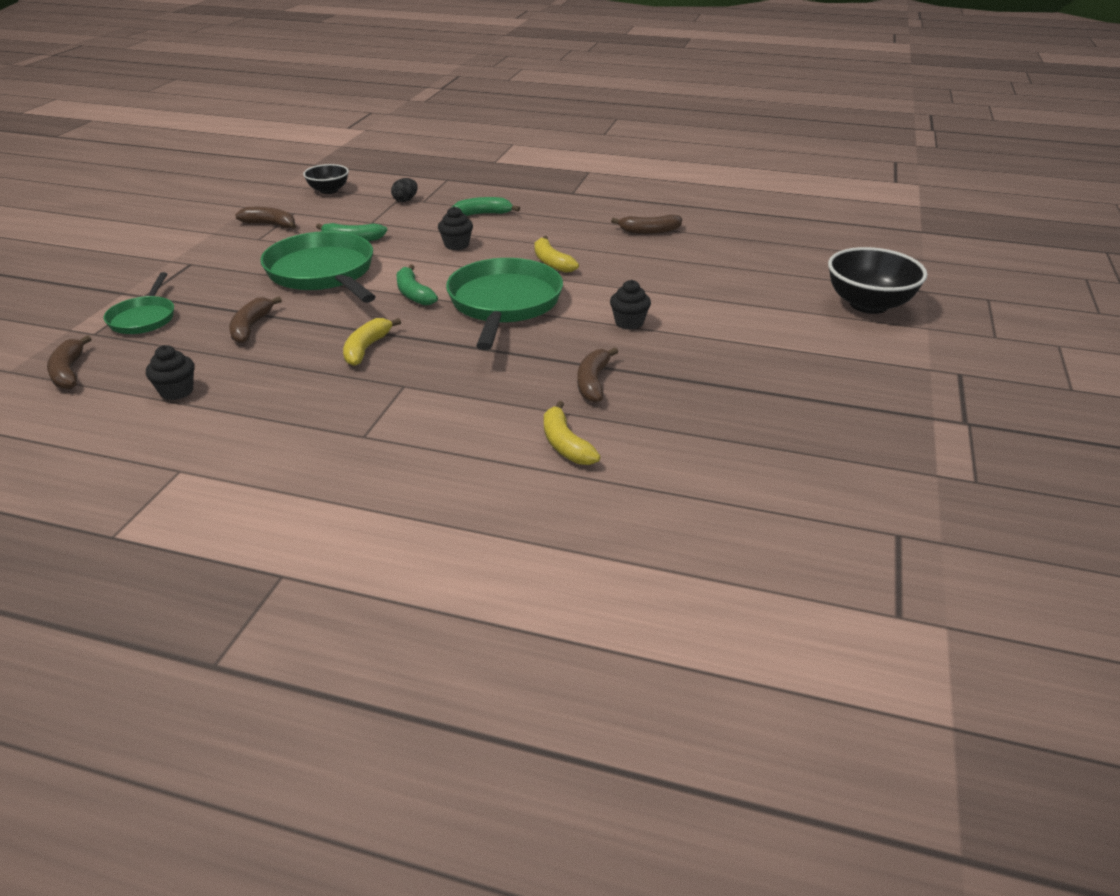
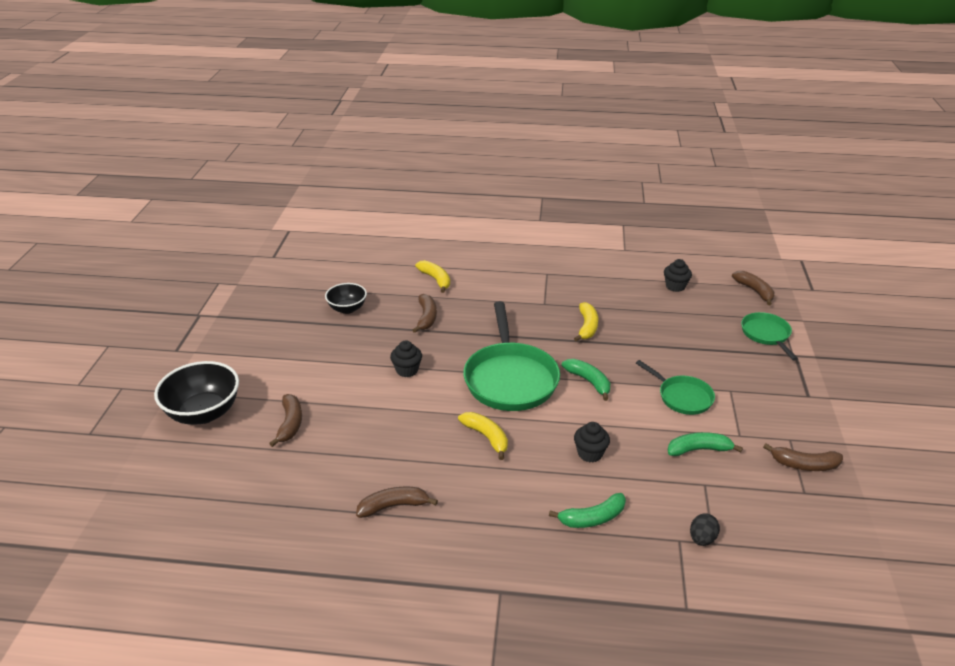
camera: 170 degrees right, 0 degrees up
(251, 327) = (682, 335): brown banana -> brown banana (290, 424)
(323, 273) = (682, 397): green pan -> green pan, size x0.55
(329, 191) = (814, 550): black bowl -> black bowl (347, 309)

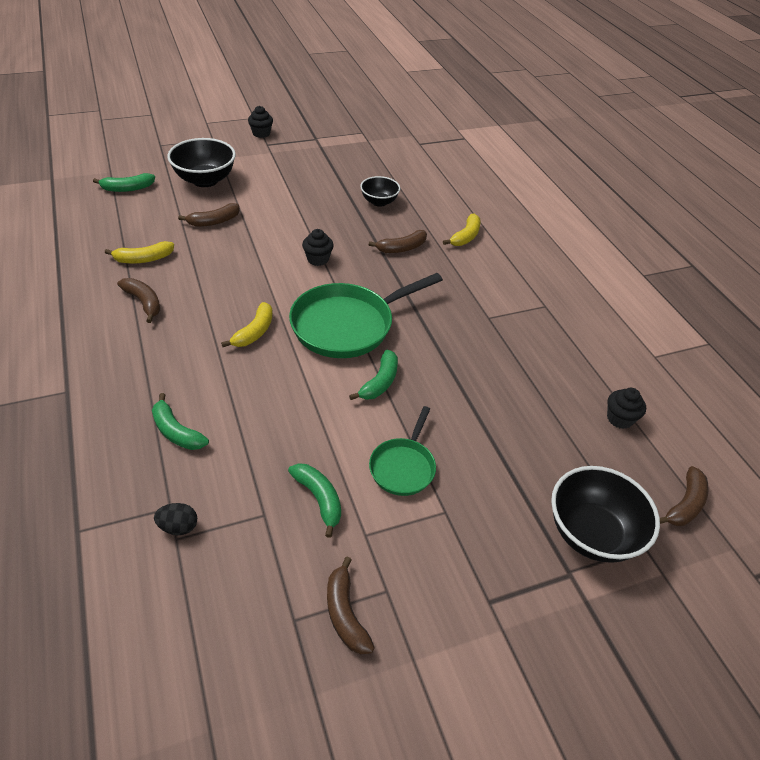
camera: 60 degrees right, 10 degrees up
(162, 480) = (127, 188): none -> green banana
(587, 327) = (473, 359): yellow banana -> yellow banana (143, 259)
(590, 453) = (267, 409): black cupcake -> black cupcake (261, 133)
(766, 335) = (592, 533): green pan -> black bowl

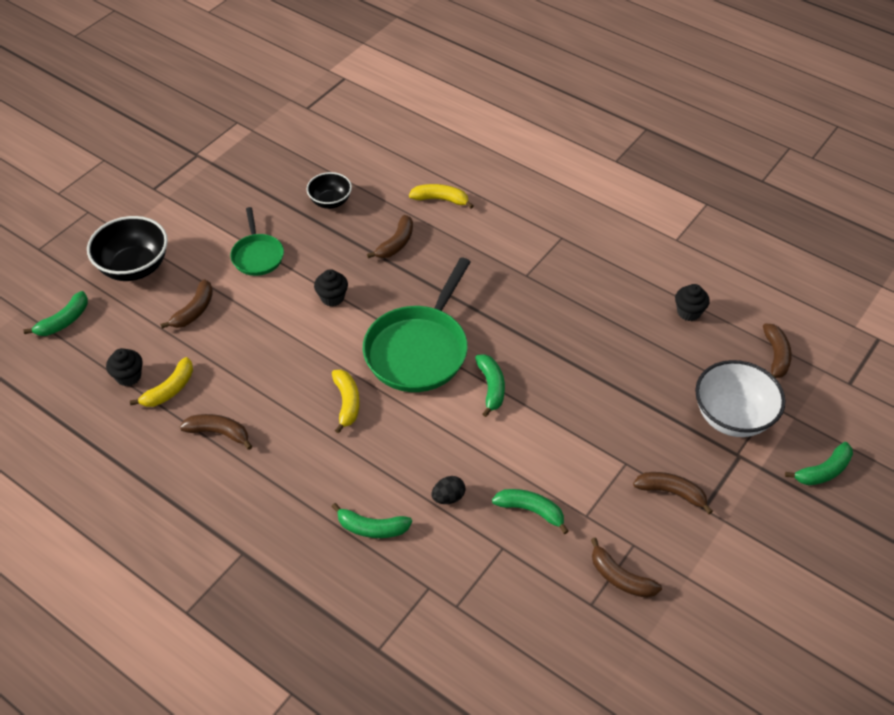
camera: 30 degrees left, 5 degrees up
(178, 527) = (450, 597): black egg -> black egg (448, 497)
(261, 133) = (133, 177): black cupcake -> black cupcake (128, 376)
(403, 466) = (568, 447): green pan -> green pan (257, 255)
(465, 236) = (441, 199): yellow banana -> yellow banana turned 75 degrees counterclockwise
(468, 566) = (671, 492): none -> brown banana
(592, 533) = (732, 417): black bowl -> white bowl
(657, 648) = (823, 471): none -> green banana

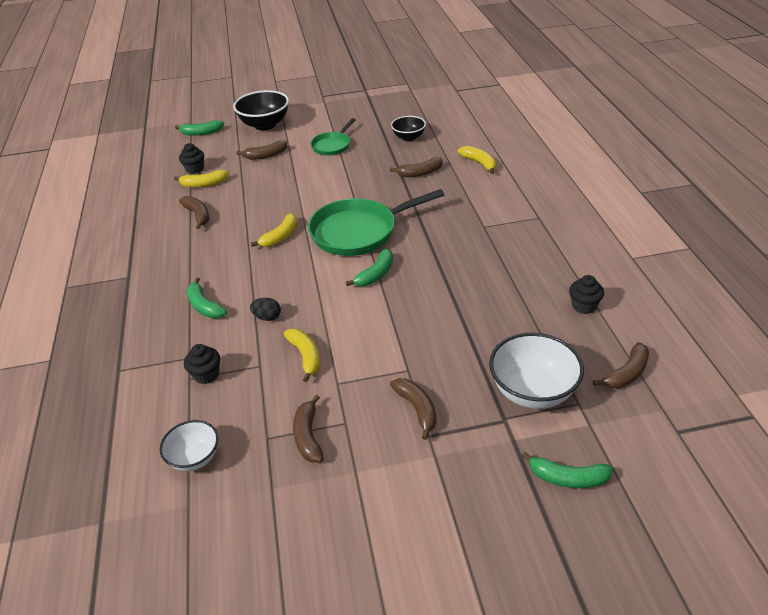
camera: 45 degrees right, 10 degrees down
(332, 297) = (345, 182): black cupcake -> black cupcake (206, 375)
(531, 510) = (305, 356): green banana -> yellow banana
(557, 666) = (195, 458): none -> white bowl

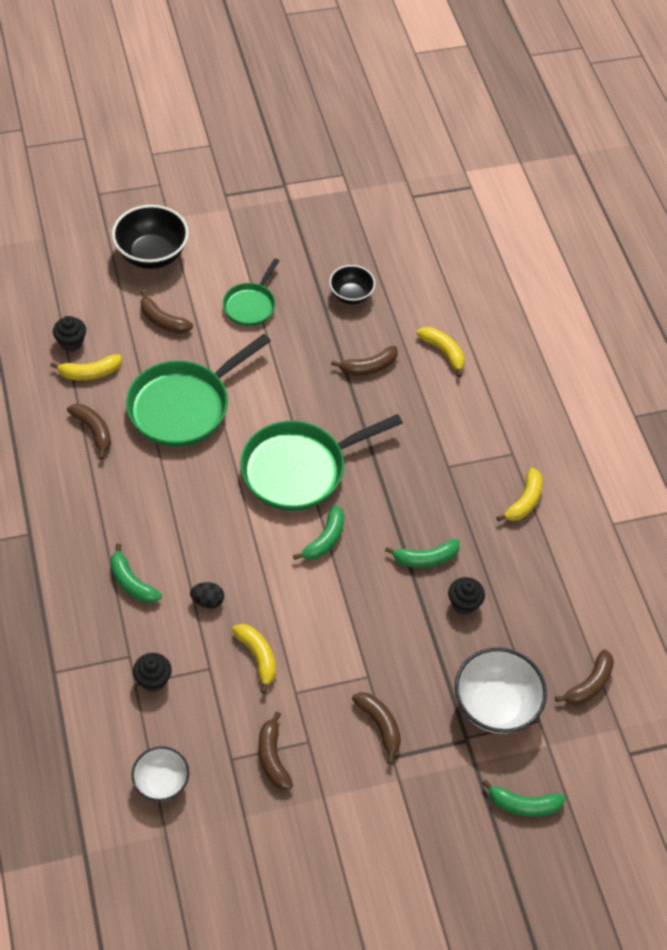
camera: 10 degrees left, 15 degrees up
(201, 133) = (65, 266): green banana -> green banana (425, 558)
(265, 156) = (163, 320): brown banana -> brown banana turned 60 degrees clockwise
(272, 199) = (184, 406): none -> green pan
(280, 236) = (204, 473): yellow banana -> yellow banana (524, 501)
(583, 306) = (554, 593): black cupcake -> black cupcake (464, 603)

